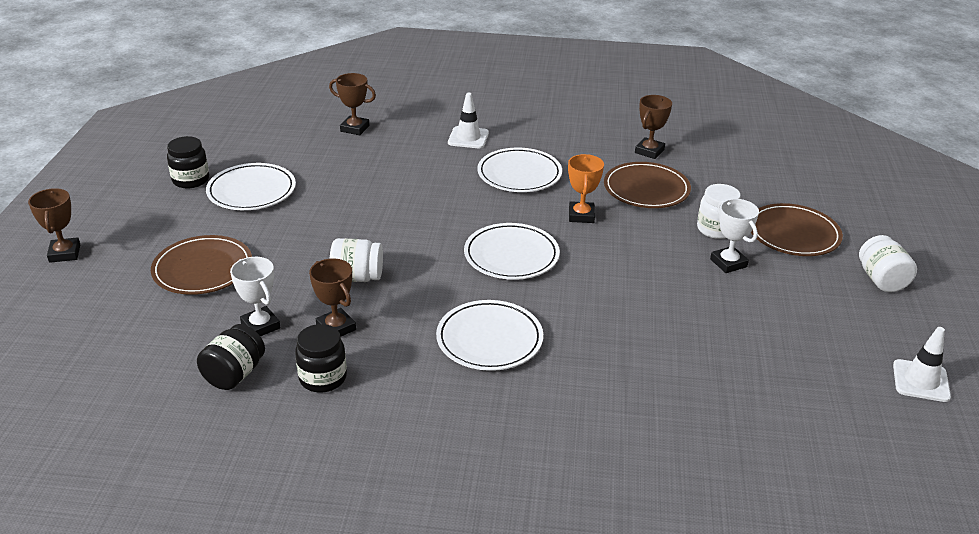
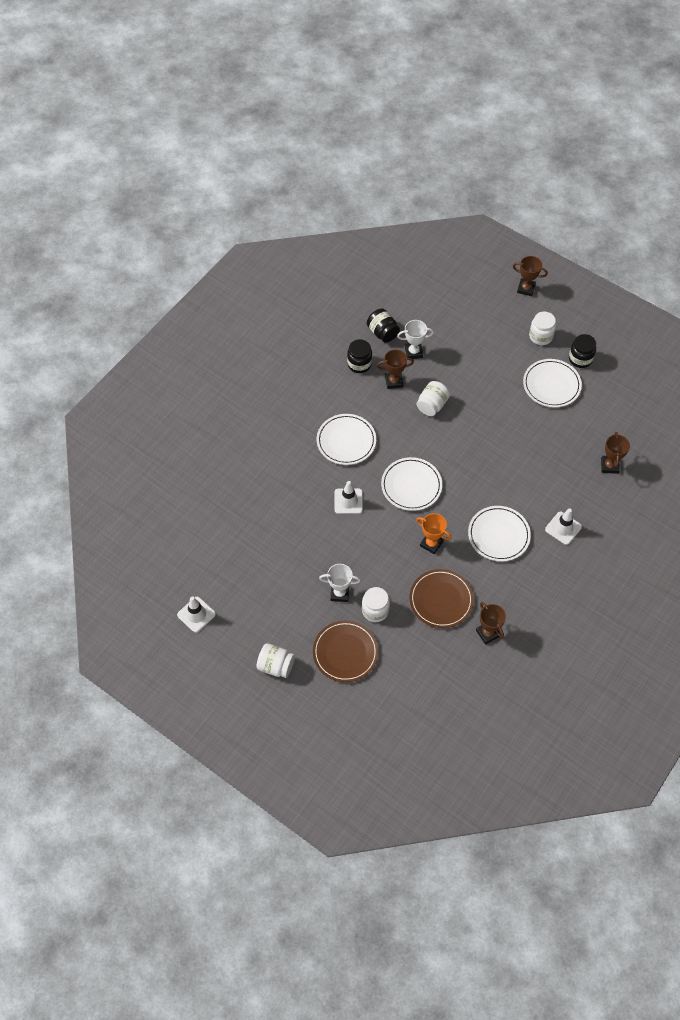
camera: 120 degrees right, 25 degrees up
(163, 218) = (540, 336): none -> white jar
(203, 269) = (478, 342): brown plate -> none
(354, 128) = (609, 466): brown trophy -> brown trophy turned 45 degrees counterclockwise
(589, 301) = (348, 501): none -> white traffic cone

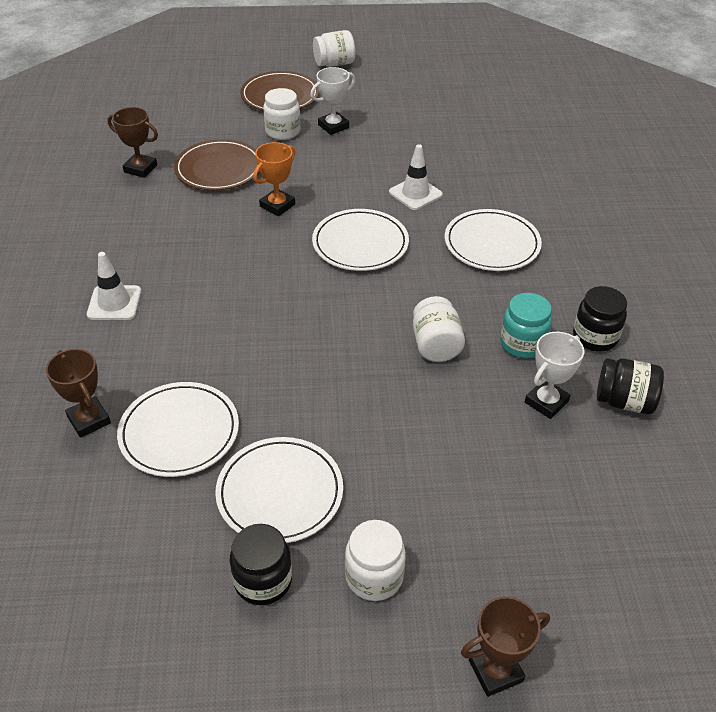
camera: 140 degrees right, 15 degrees down
(196, 614) = (446, 60): white traffic cone -> none
(394, 381) = (522, 344): brown trophy -> turquoise jar
(431, 544) = (277, 205): orange trophy -> orange trophy turned 45 degrees counterclockwise
(498, 535) = (200, 253): white plate -> white plate (179, 432)

